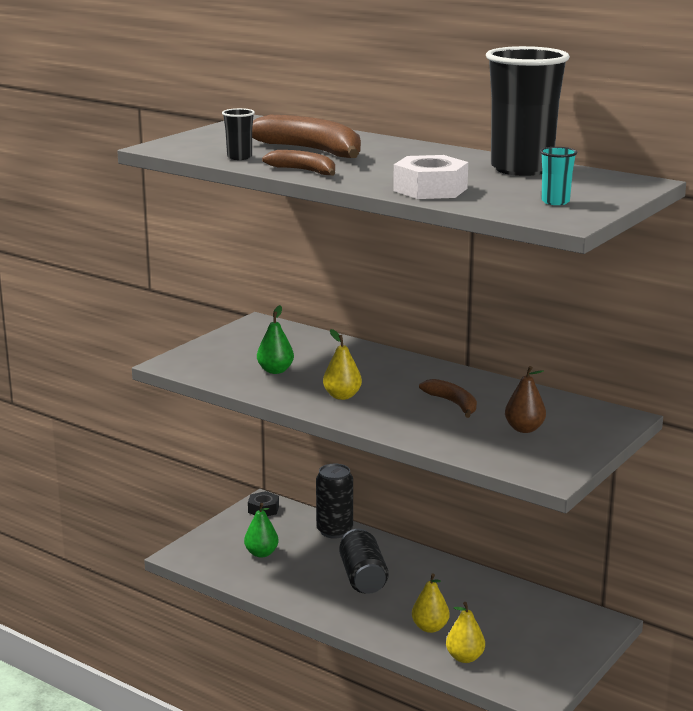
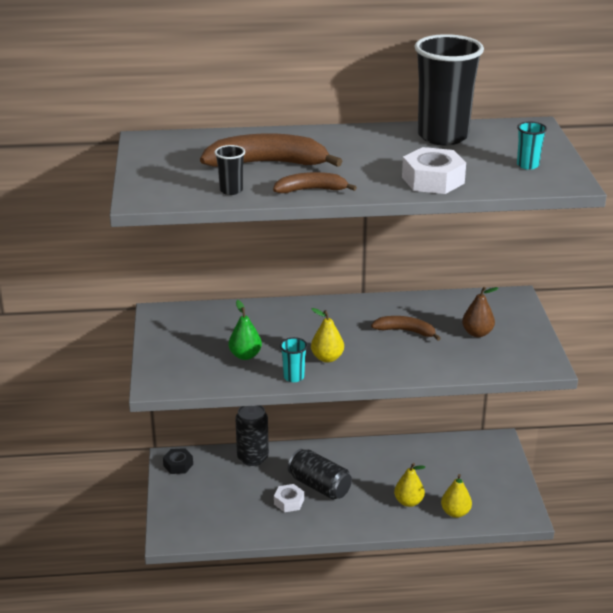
camera: 40 degrees left, 10 degrees up
(261, 553) = (226, 503): green pear -> none
(288, 398) = (293, 377): none -> turquoise cup
(317, 576) = (289, 502): none -> white nut

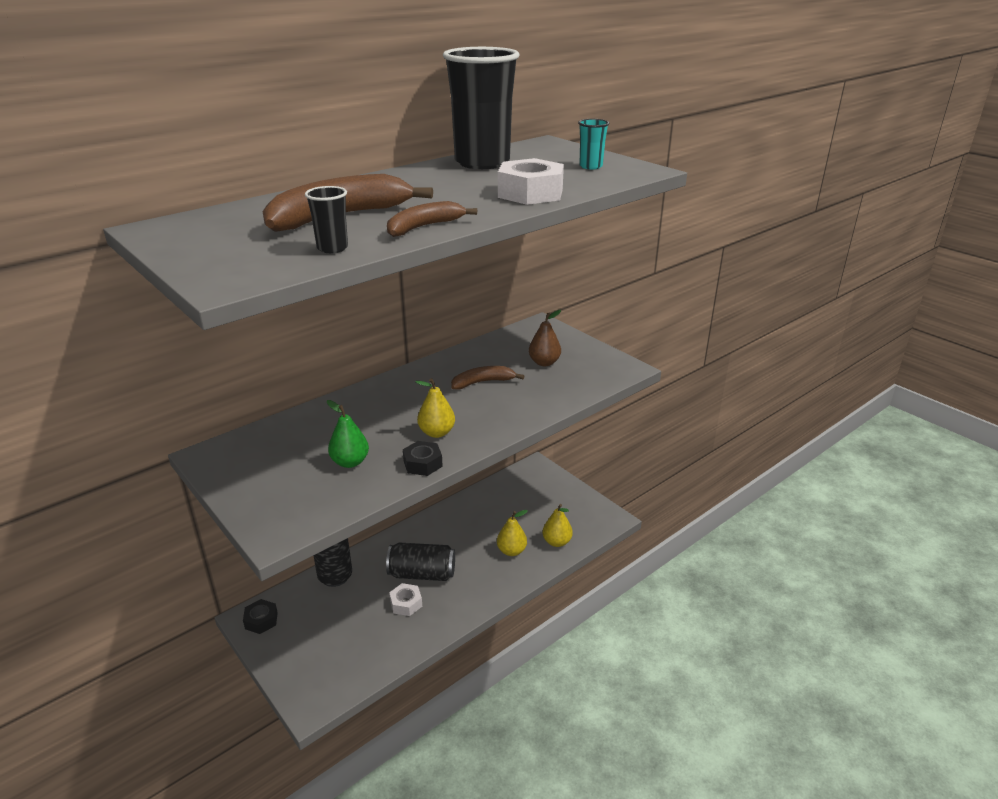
camera: 35 degrees left, 0 degrees up
(293, 377) = (422, 463): turquoise cup -> black nut

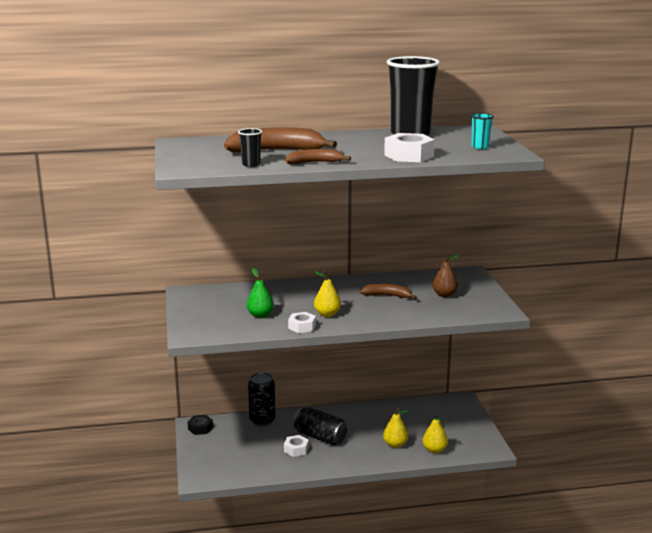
camera: 30 degrees right, 10 degrees down
(422, 463) = (302, 327): black nut -> white nut

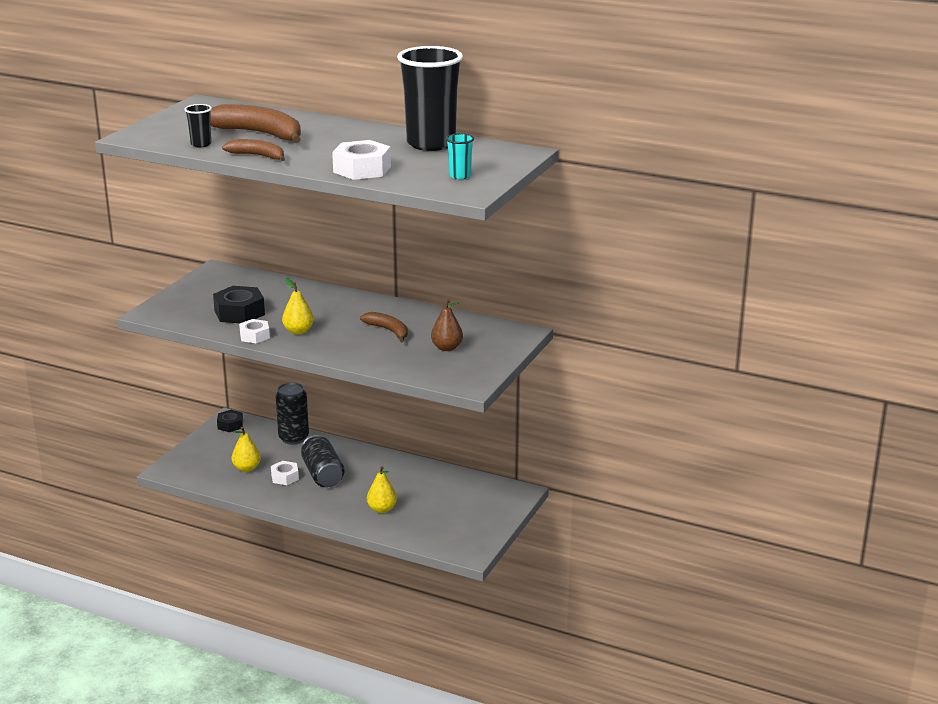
camera: 35 degrees right, 5 degrees up
(260, 315) = (239, 313): green pear -> black nut
(434, 450) = (412, 529): yellow pear -> yellow pear (247, 468)

